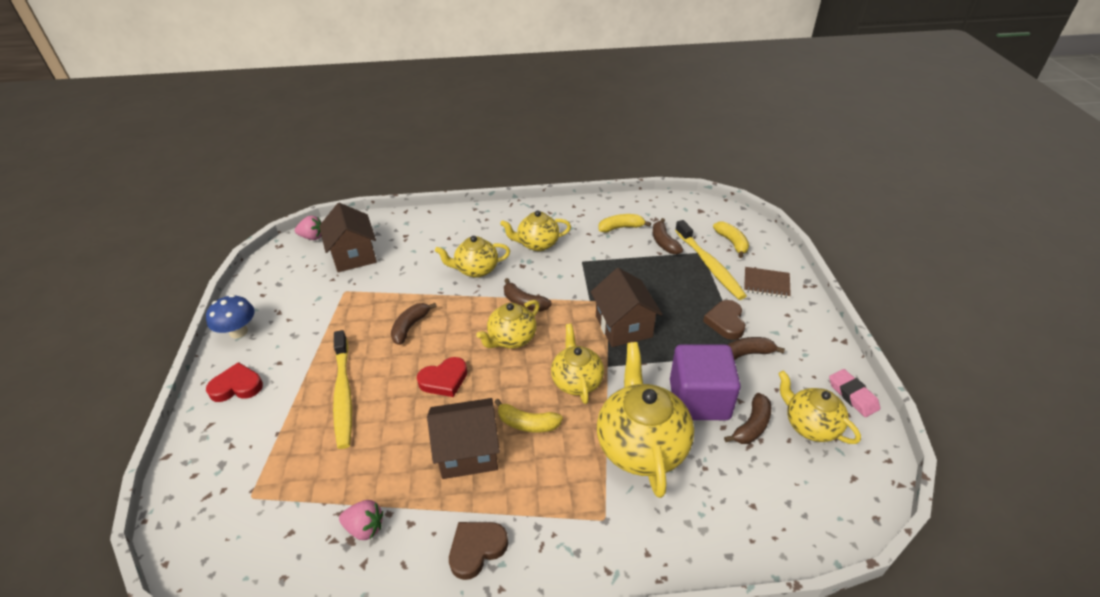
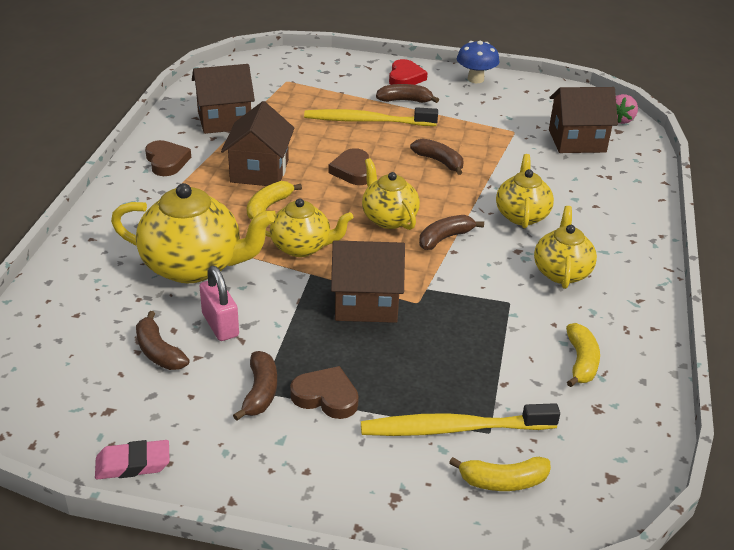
camera: 105 degrees right, 5 degrees down
(365, 527) = (224, 120): pink strawberry -> brown house
(444, 380) = (353, 171): red heart -> brown heart
(664, 242) = (528, 397): brown banana -> brown banana (405, 100)
(699, 399) = (220, 325): purple cube -> pink padlock
(766, 283) = (383, 478): brown notebook -> none
(810, 425) = (124, 400): yellow teapot -> none

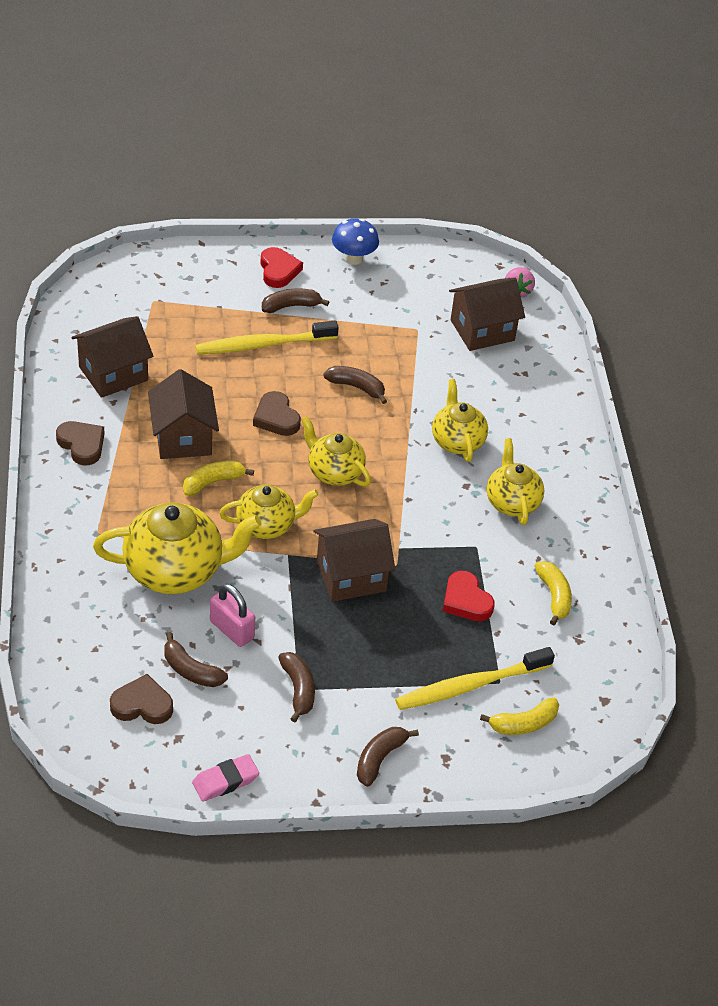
camera: 20 degrees left, 10 degrees up
(268, 206) = (213, 482): yellow banana -> yellow banana turned 45 degrees clockwise
(326, 397) = (355, 680): brown heart -> brown heart (142, 705)
(445, 238) = (395, 485): brown banana -> brown banana (379, 758)
(480, 347) = (466, 600): none -> red heart

